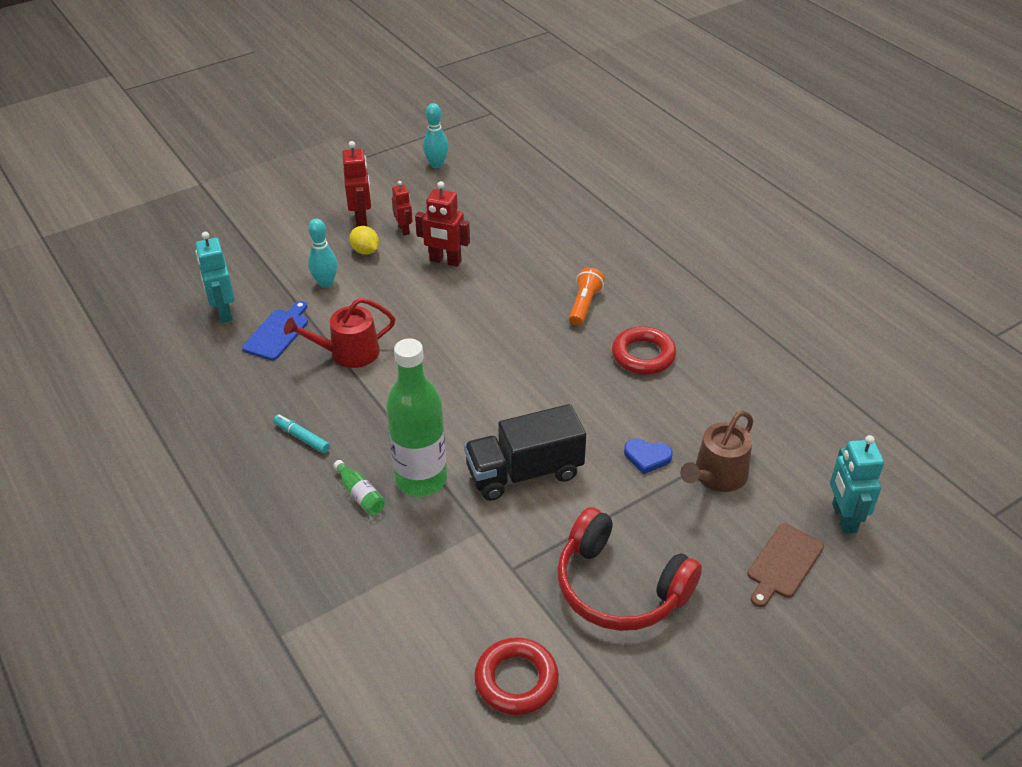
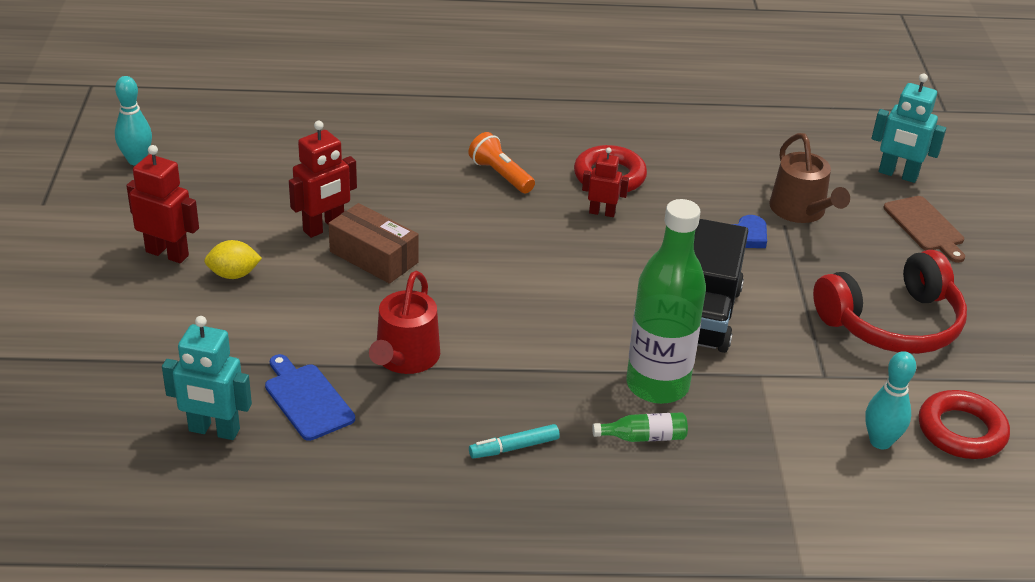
camera: 60 degrees left, 5 degrees down
(325, 283) = (257, 327): turquoise bowling pin -> turquoise bowling pin (880, 441)
(404, 229) = (230, 232): red robot -> red robot (602, 212)
(436, 294) = (374, 257): none -> brown box

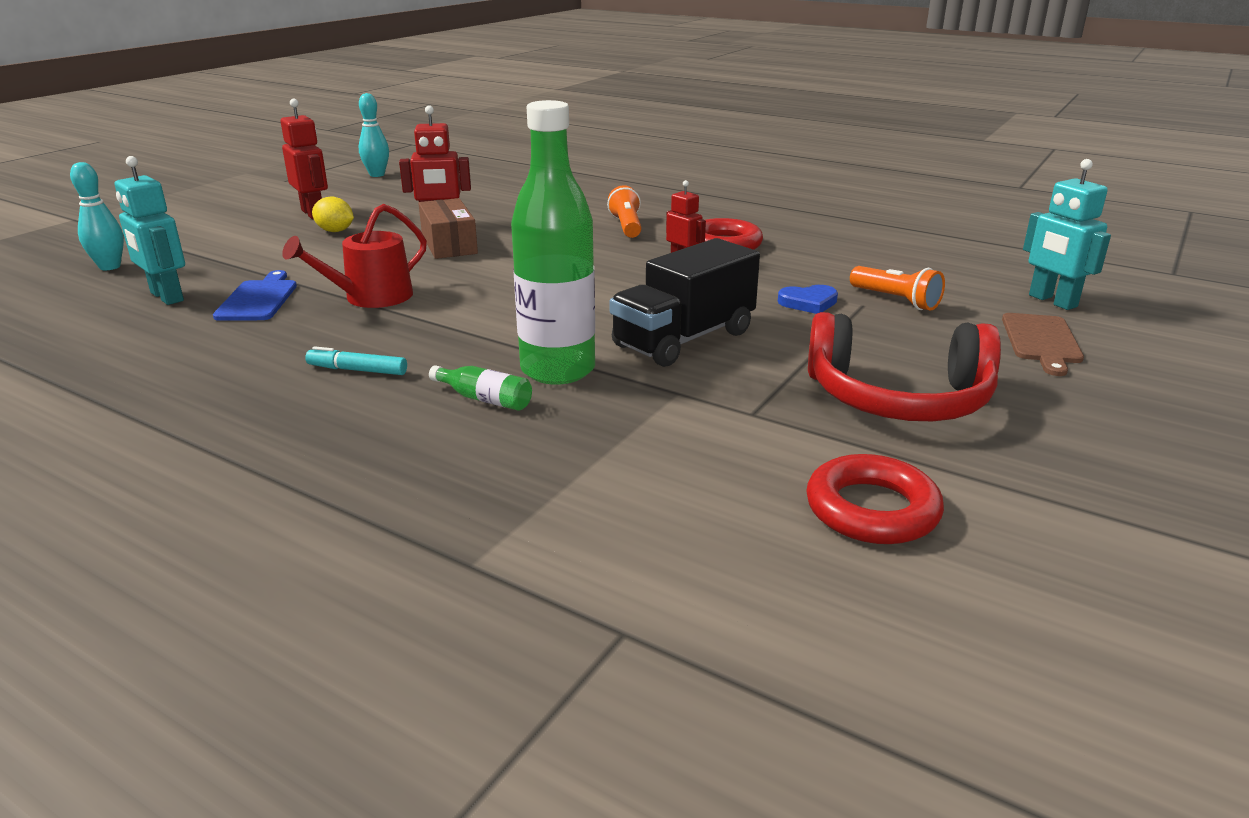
camera: 35 degrees right, 10 degrees down
(801, 211) = (896, 300): brown watering can -> orange flashlight
(880, 441) = (745, 484): turquoise bowling pin -> turquoise bowling pin (110, 267)

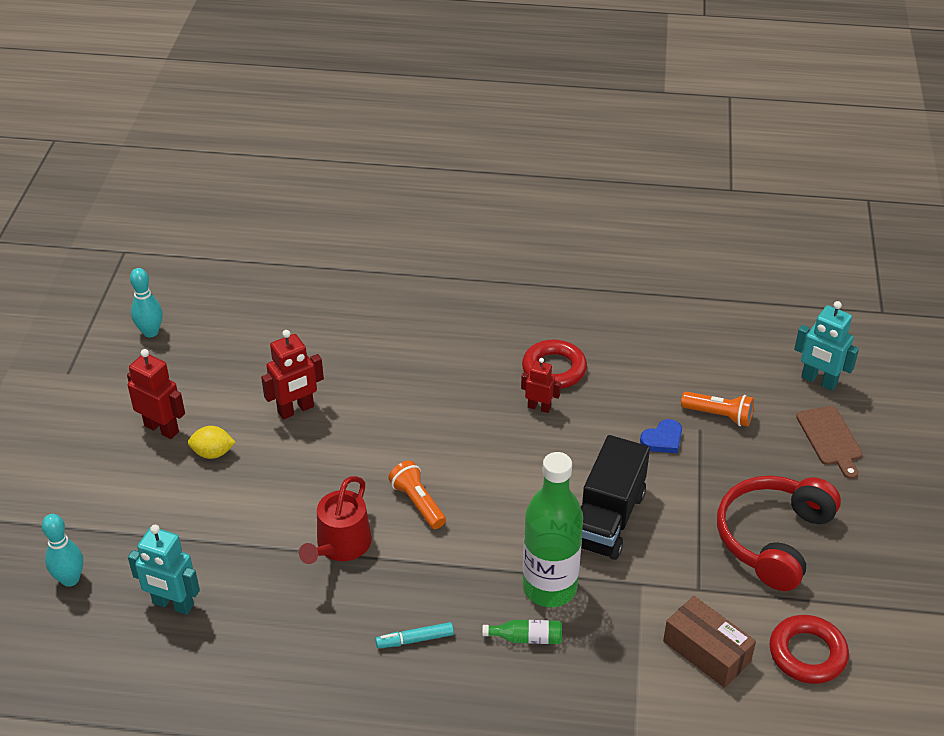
camera: 25 degrees left, 15 degrees up
(258, 299) = (252, 580): blue cutting board -> none
(449, 244) = (332, 442): brown box -> brown box (706, 651)
(626, 226) = (458, 363): orange flashlight -> orange flashlight (418, 503)
(898, 397) = (773, 539): red headphones -> red headphones turned 135 degrees clockwise

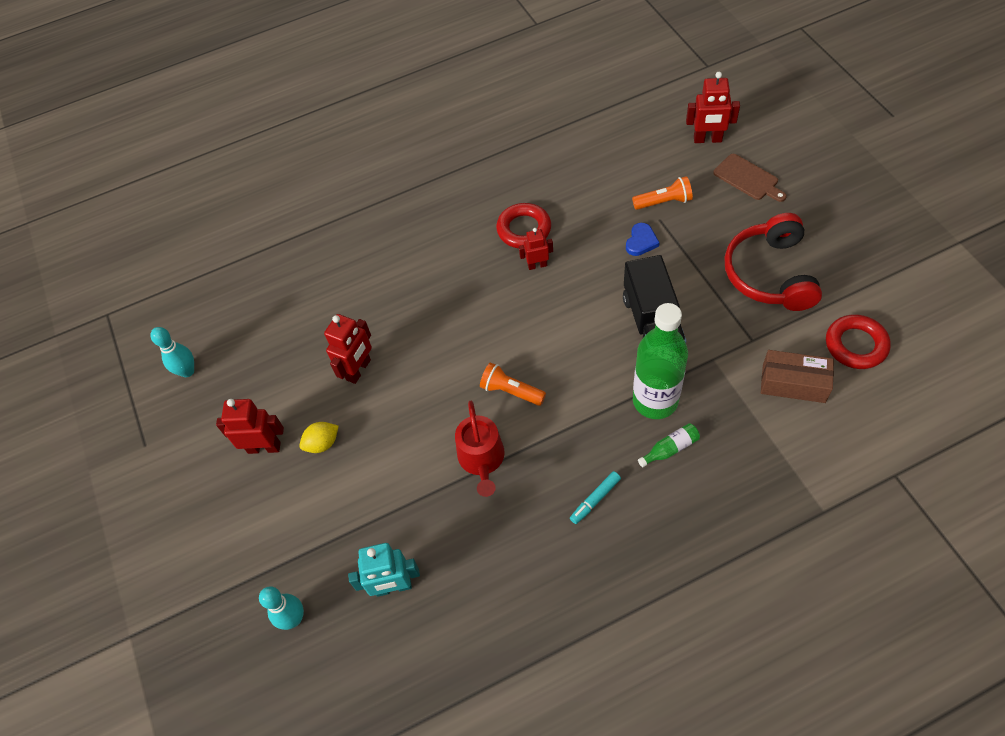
camera: 25 degrees left, 15 degrees up
(818, 381) = (707, 139): turquoise robot -> red robot

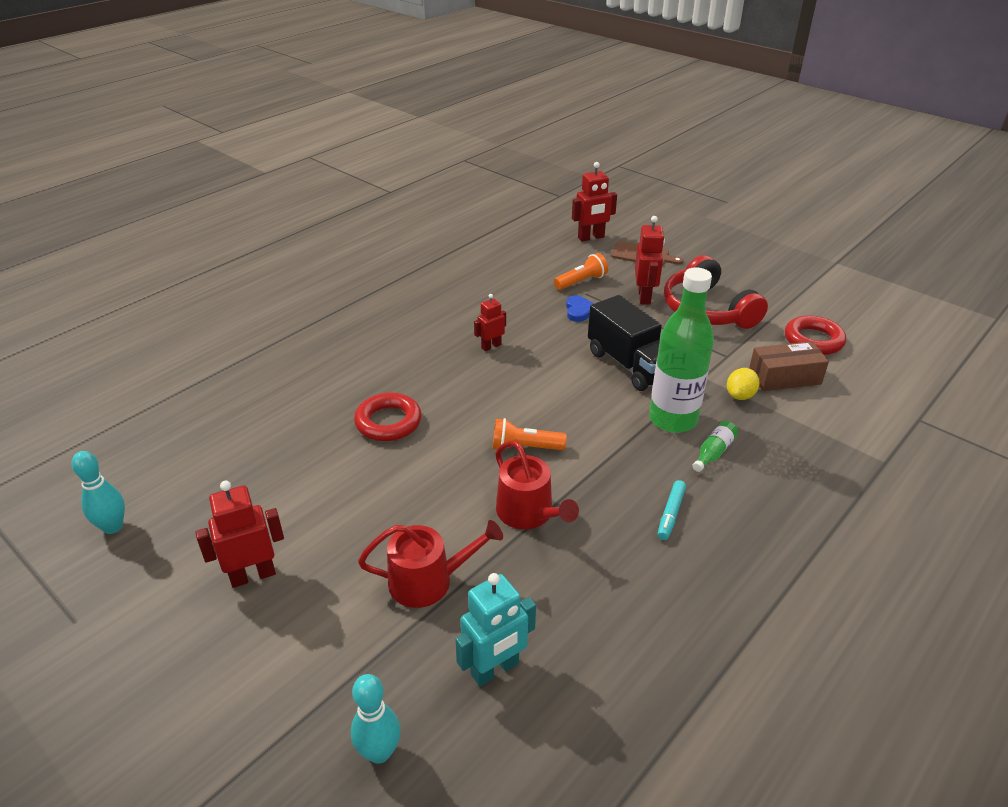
camera: 30 degrees left, 20 degrees down
(322, 443) = (329, 550): yellow lemon -> yellow lemon (740, 395)
(359, 370) = (341, 471): red robot -> red robot (644, 297)
(380, 496) = (428, 581): none -> red watering can
(524, 229) = (461, 324): red ring -> red ring (388, 422)

